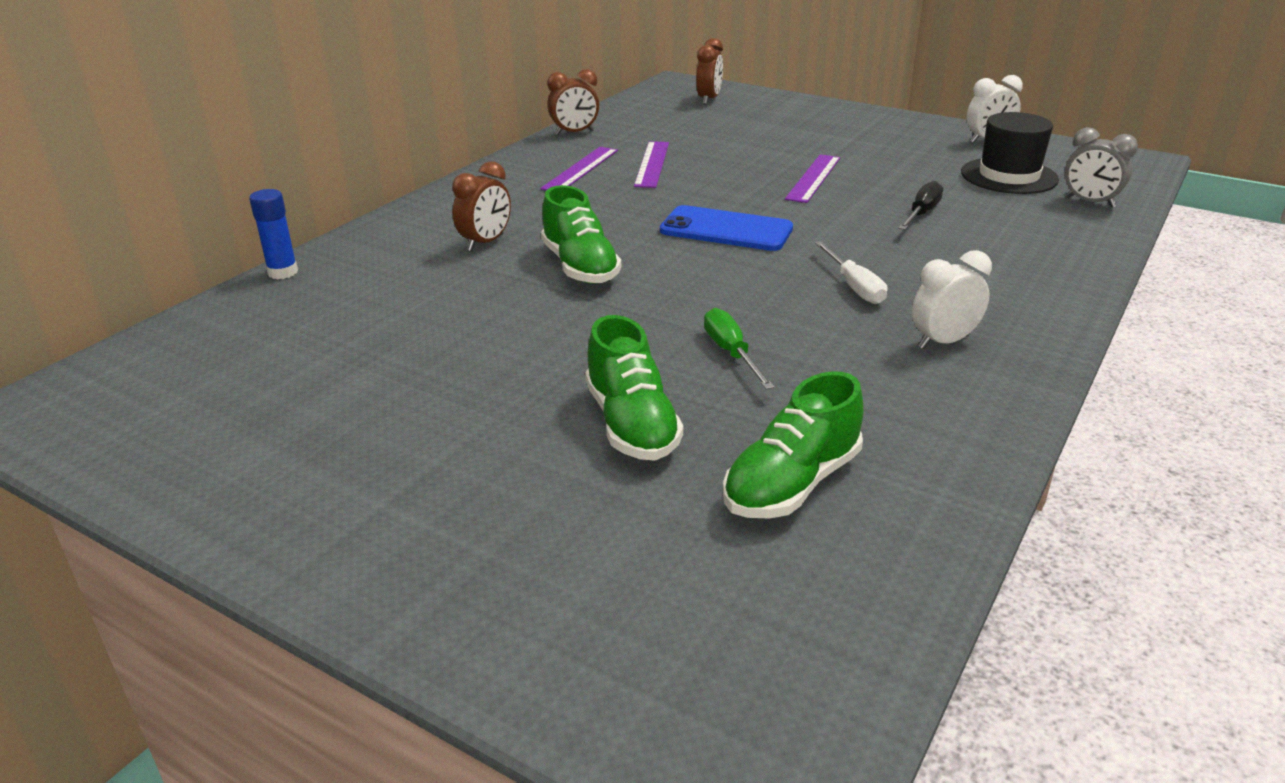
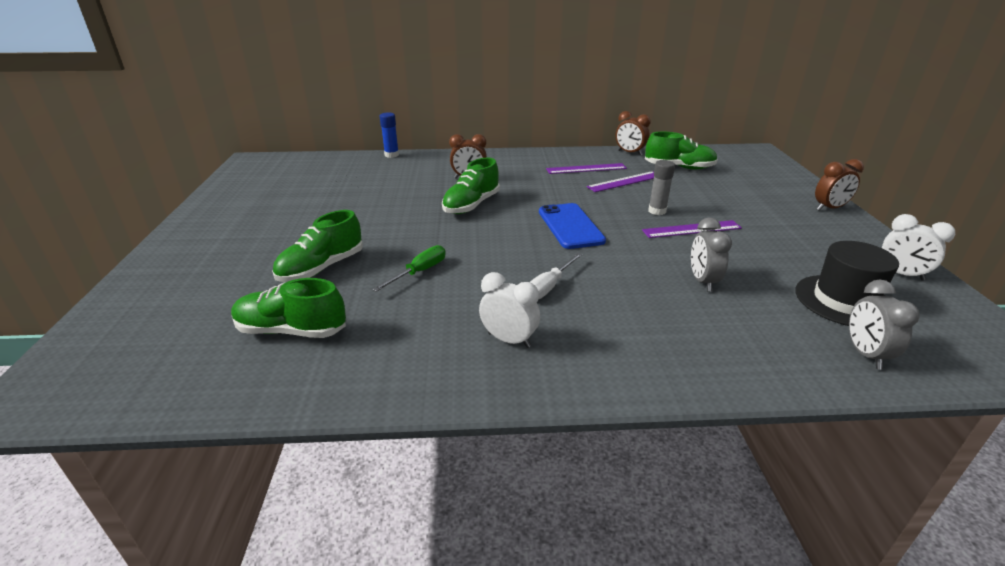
camera: 55 degrees right, 0 degrees up
(658, 127) = (679, 167): none -> green shoe
(709, 99) = (751, 166): brown clock -> brown clock (829, 208)
(750, 177) = (657, 211): none -> grey glue stick
(921, 213) = (702, 281): black screwdriver -> grey clock

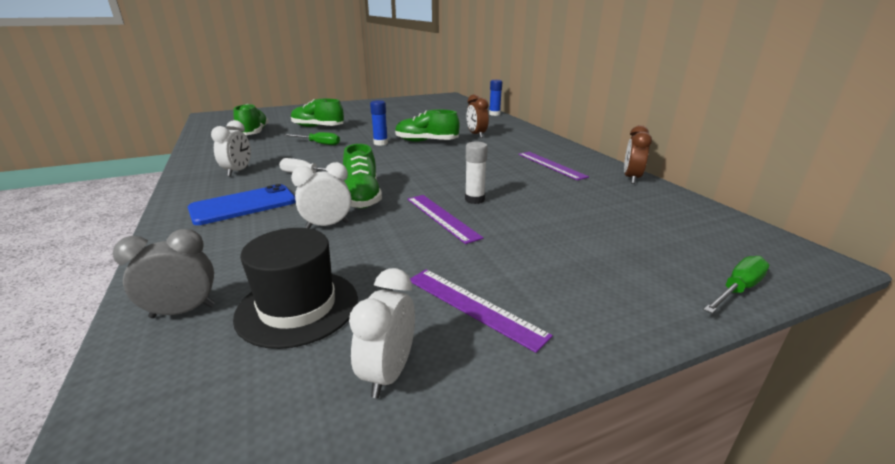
camera: 70 degrees right, 5 degrees down
(454, 230) = (380, 143): none -> blue glue stick
(570, 226) = (411, 171): blue phone -> blue phone (243, 205)
(625, 181) = (538, 182): purple ruler -> purple ruler (473, 306)
(657, 211) = (474, 199): grey glue stick -> white glue stick
(679, 167) = (624, 205): green shoe -> green shoe (362, 197)
(702, 281) = (327, 225): grey clock -> white clock
(792, 174) = (737, 289): none -> green screwdriver
(829, 208) = (610, 320): brown clock -> none

